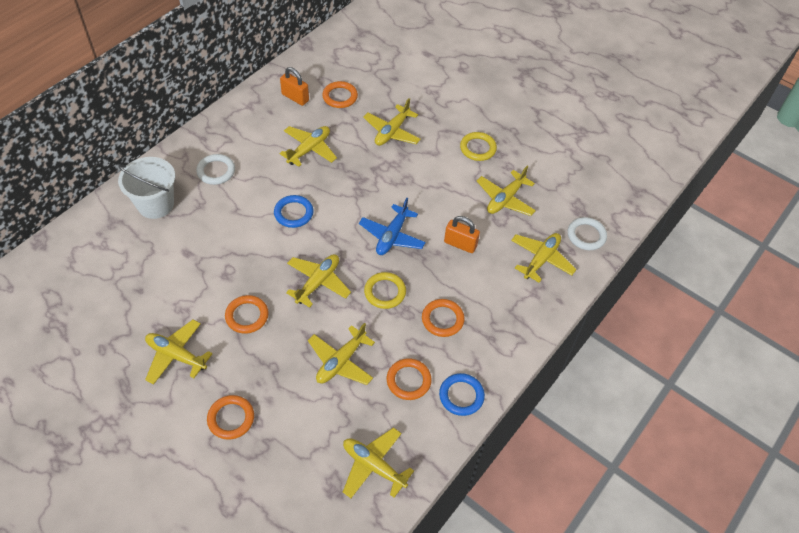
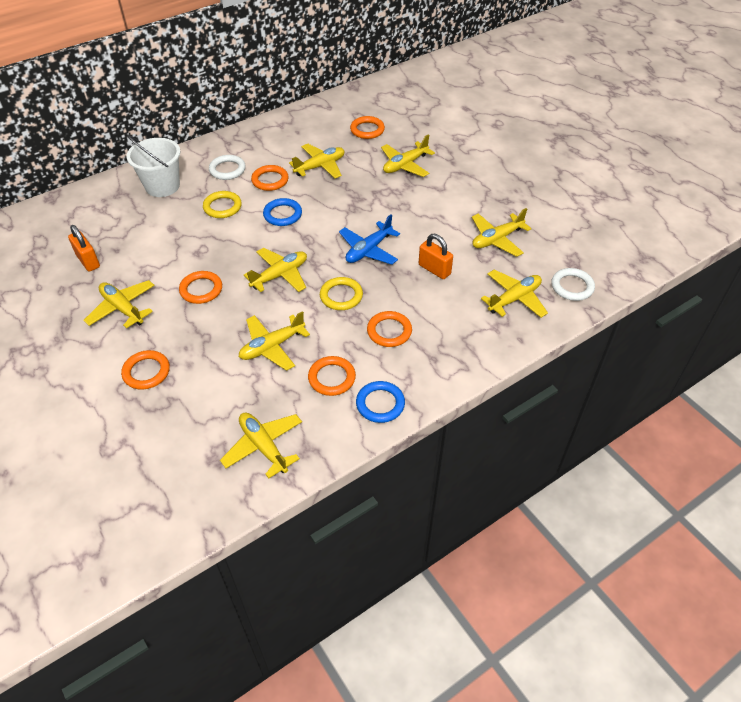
camera: 20 degrees right, 5 degrees down
(265, 175) = (270, 180): none -> orange ring
(295, 97) = (325, 124): orange padlock -> orange padlock (88, 261)
(478, 148) = (485, 192): yellow ring -> yellow ring (222, 207)

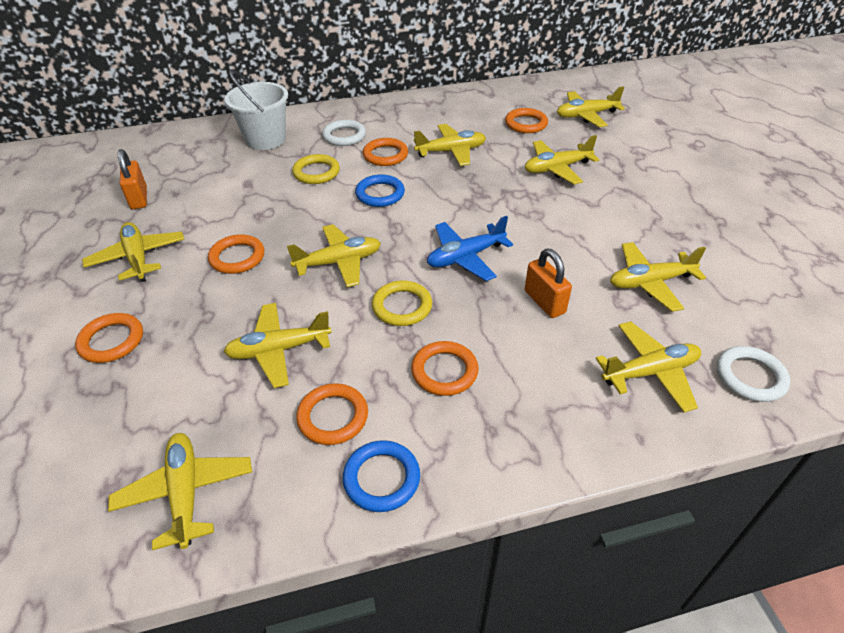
camera: 20 degrees right, 5 degrees down
(410, 113) = (586, 115): none -> yellow plane

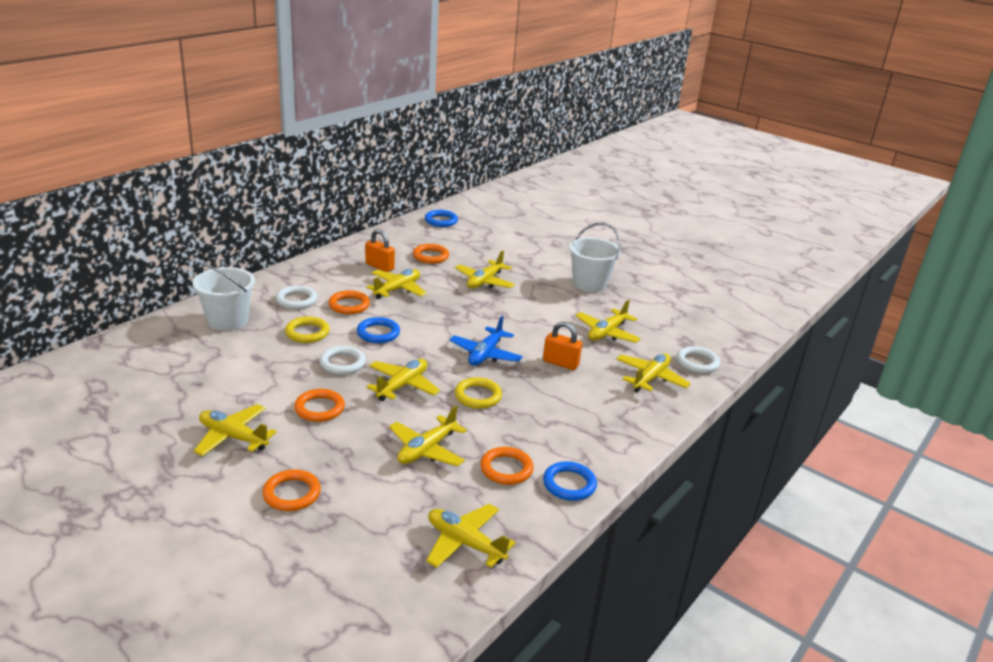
camera: 40 degrees left, 15 degrees down
(139, 198) = (168, 397): orange padlock -> orange padlock (379, 266)
(311, 215) = (342, 363): none -> white ring
(444, 371) = (544, 420): orange ring -> none
(579, 87) = (441, 221): none -> blue ring
(586, 115) = (467, 240): yellow plane -> none
(691, 208) = (589, 284): none -> white bucket

